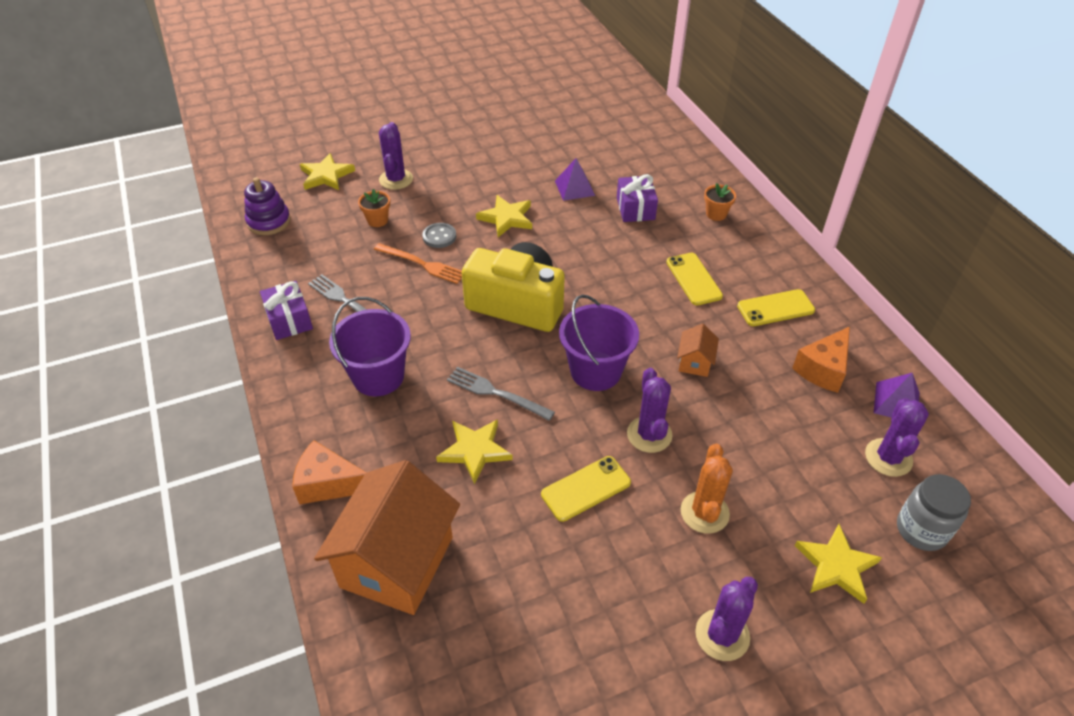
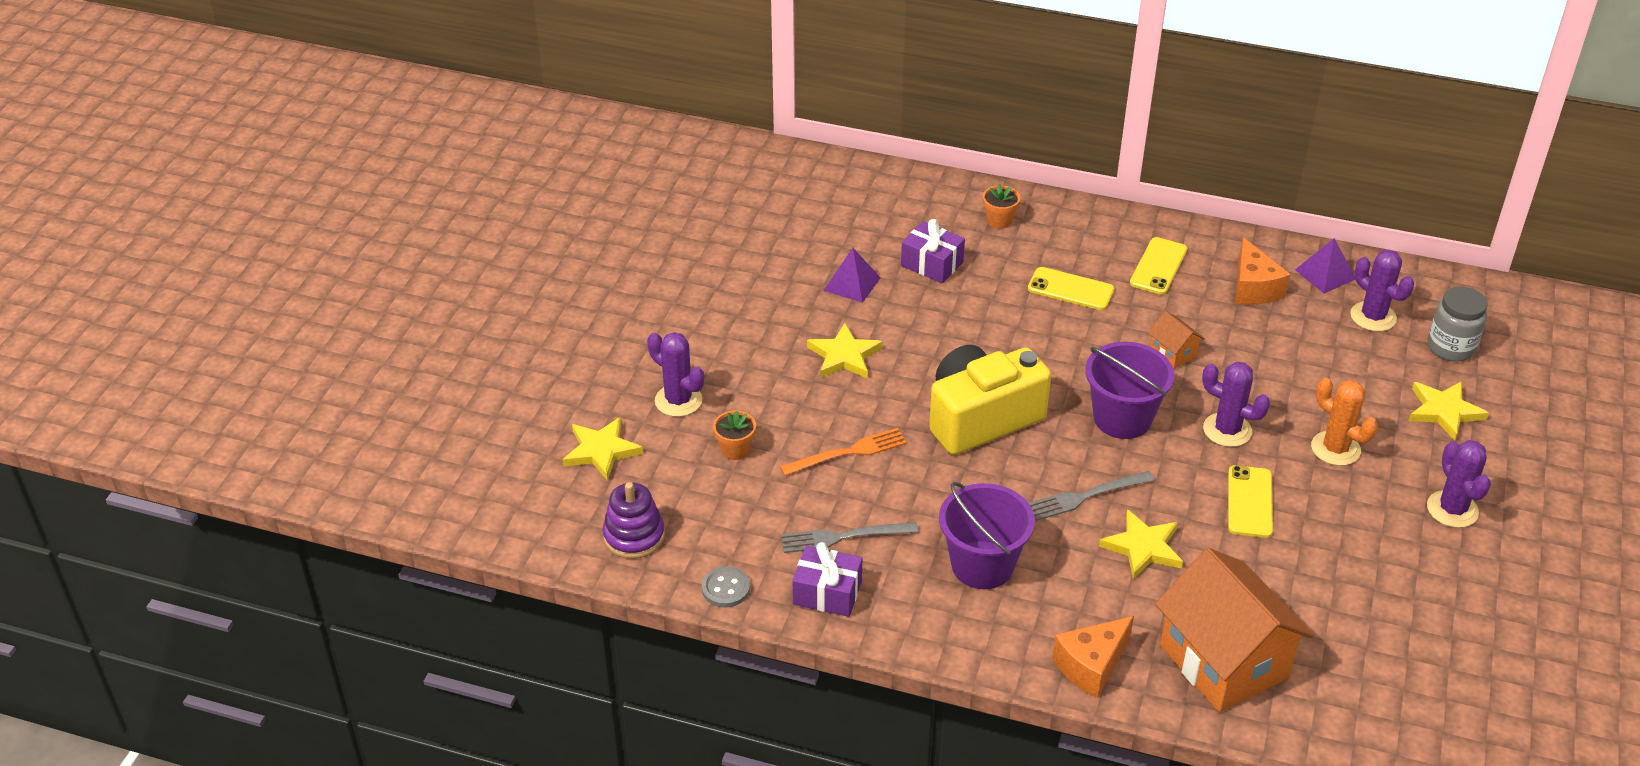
camera: 50 degrees left, 5 degrees down
(439, 236) = (818, 418): grey button -> grey button (726, 588)

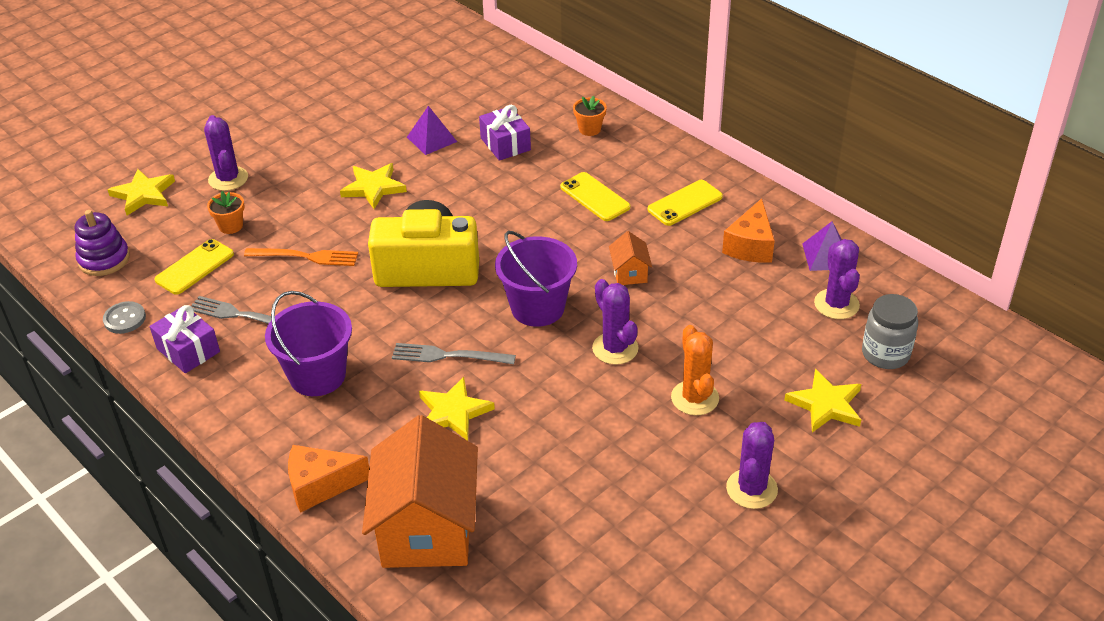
camera: 30 degrees right, 0 degrees up
(1250, 502) = (577, 412): yellow phone -> yellow phone (195, 267)

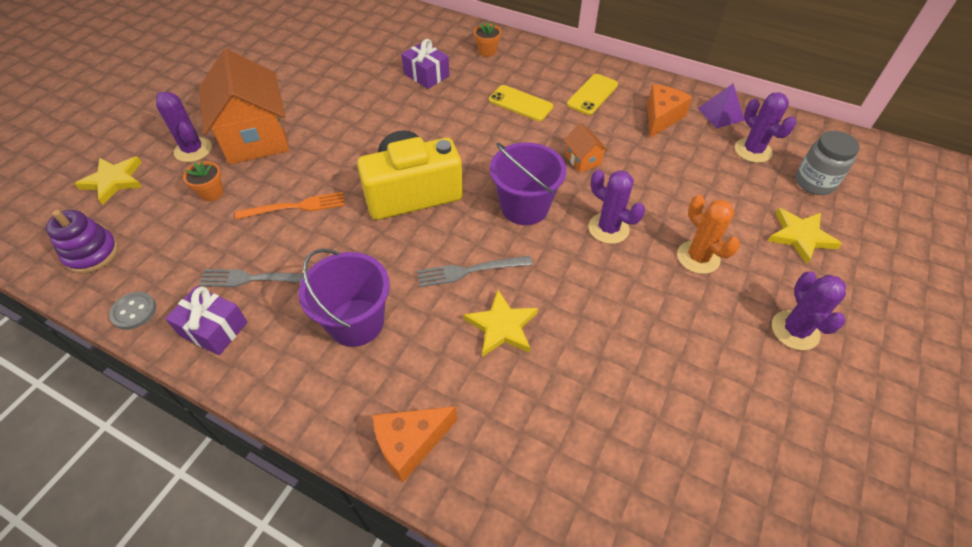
camera: 20 degrees left, 10 degrees up
(195, 267) = (190, 241): yellow phone -> none
(373, 188) = (331, 132): yellow star -> none
(427, 529) = (538, 461): orange house -> orange house (255, 137)
(432, 139) = (363, 82): purple pyramid -> none
(750, 246) = (661, 118): orange cheese -> orange cheese turned 150 degrees counterclockwise

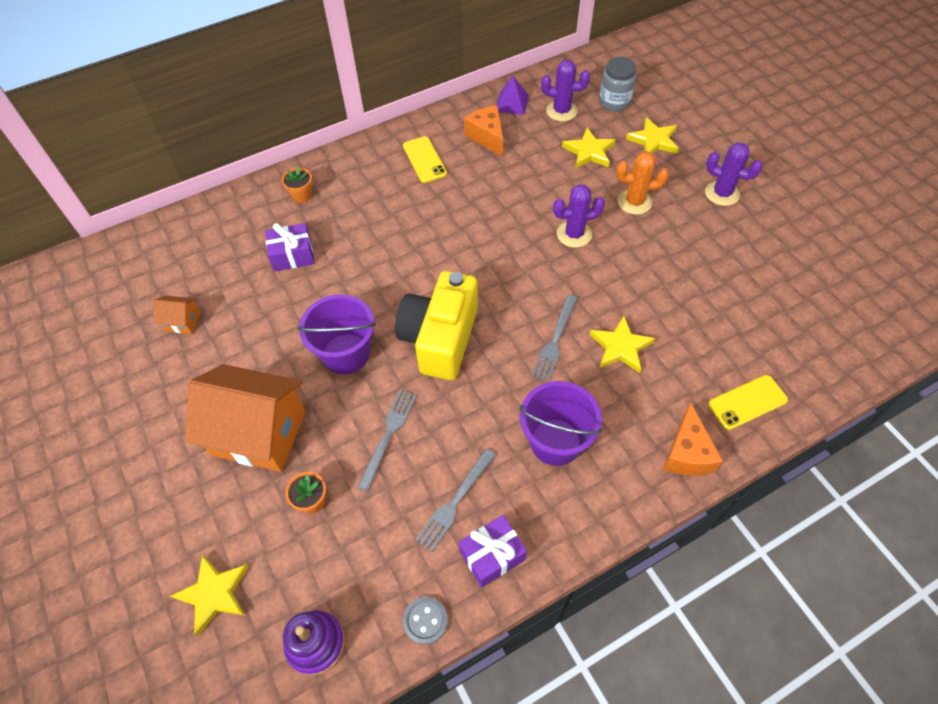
camera: 55 degrees left, 5 degrees up
(193, 150) = (229, 498): purple cactus -> none
(296, 207) = (388, 435): orange fork -> grey fork
(520, 103) = (393, 210): yellow phone -> yellow phone (747, 402)
(524, 207) = (515, 272): purple bucket -> purple bucket (346, 354)
(583, 160) = (493, 208): orange house -> orange house (182, 321)
(725, 193) = (589, 151): none -> yellow star

